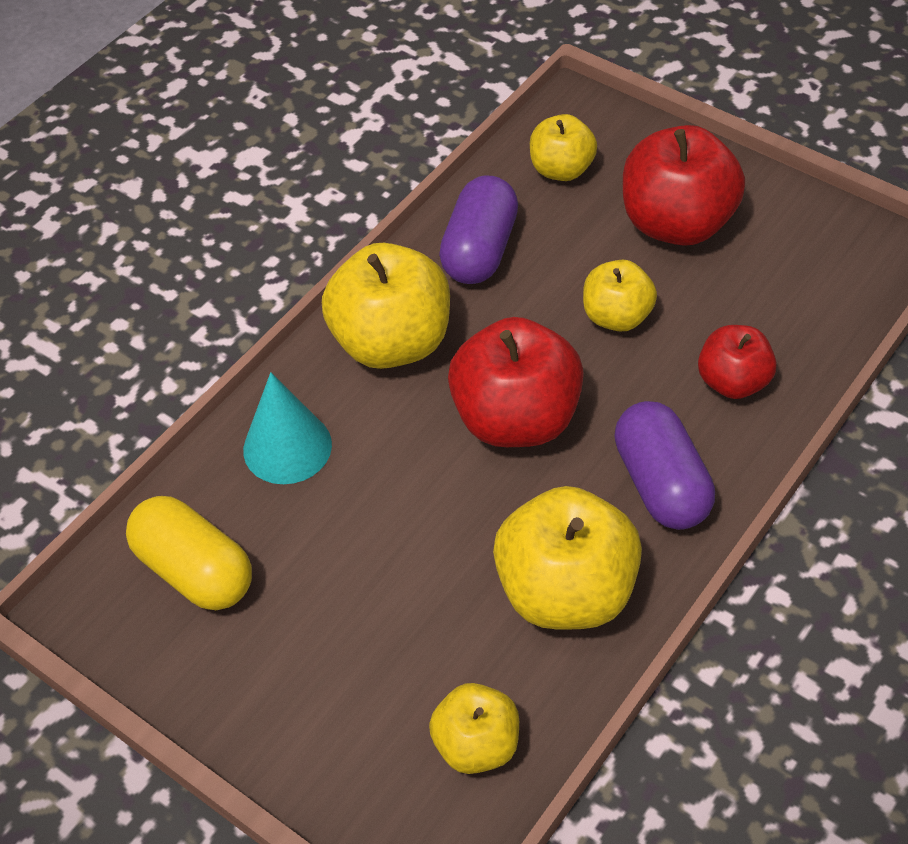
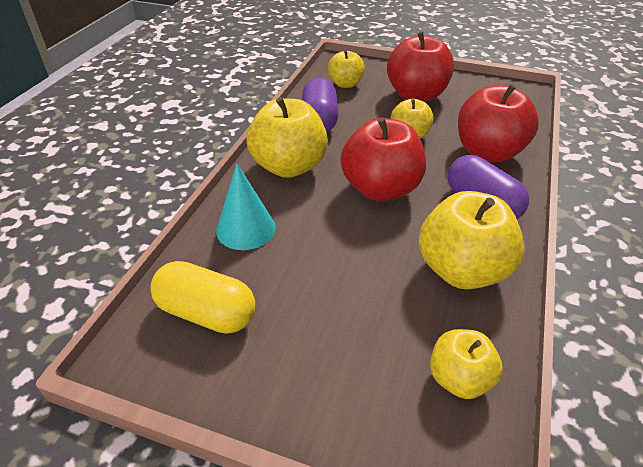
camera: 20 degrees left, 10 degrees down
(733, 382) = (488, 152): red apple -> red apple, size x1.72

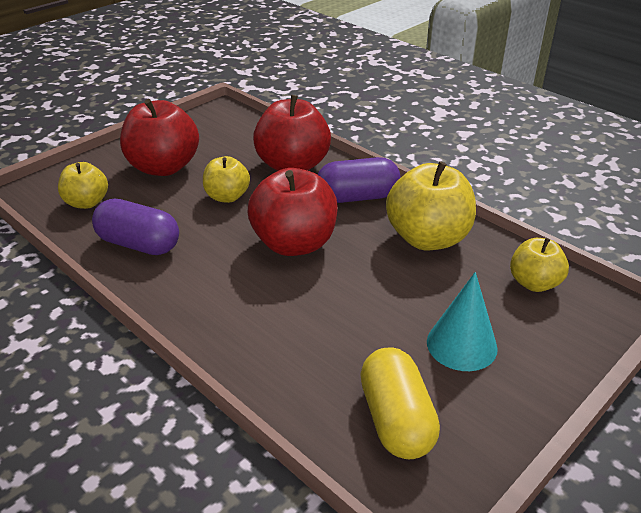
camera: 65 degrees left, 5 degrees down
(206, 313) = (396, 419): yellow capsule -> yellow capsule turned 60 degrees counterclockwise
(246, 229) = (286, 357): turquoise cone -> turquoise cone (461, 344)
(289, 166) = (205, 293): yellow apple -> none

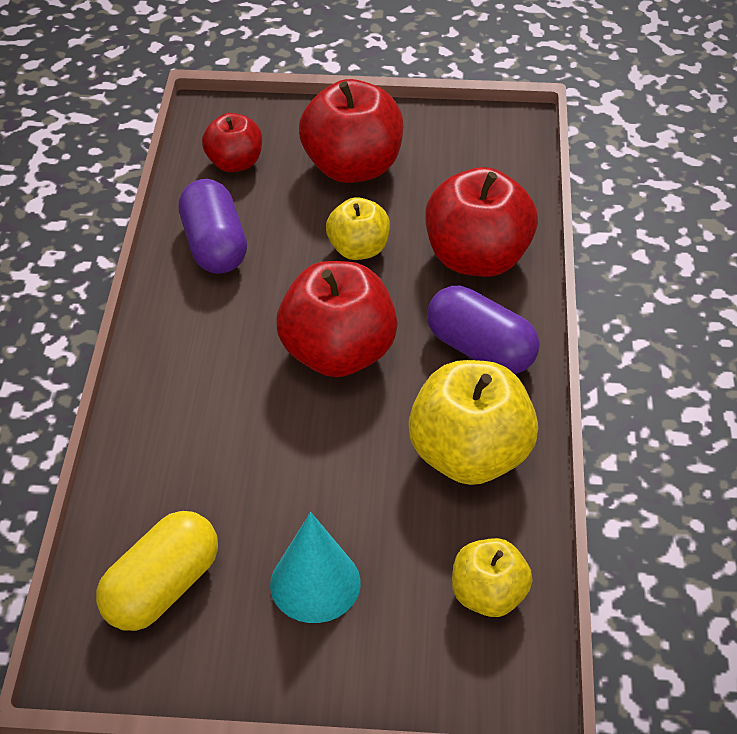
camera: 50 degrees right, 10 degrees up
(87, 202) = (235, 163): yellow apple -> red apple

